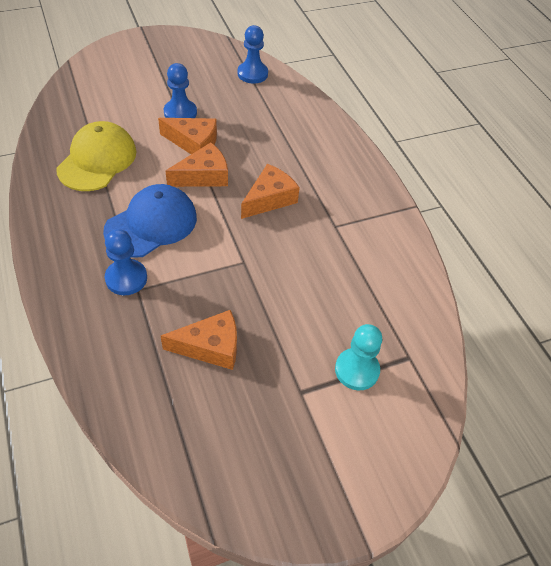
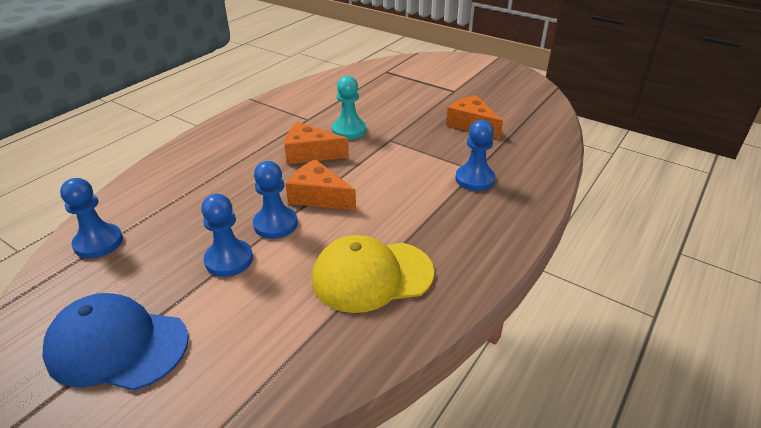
camera: 120 degrees left, 15 degrees down
(151, 224) = (409, 195): blue cap -> blue cap (117, 346)
(194, 143) = (275, 224): orange cheese -> blue pawn
(357, 370) = (416, 81): turquoise pawn -> turquoise pawn (349, 130)

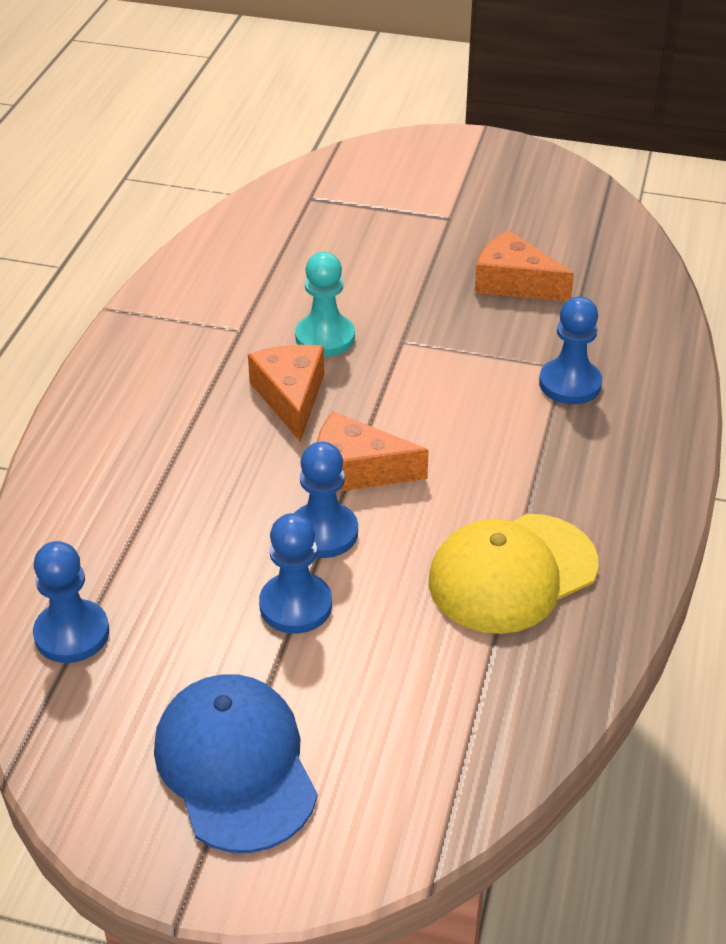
camera: 20 degrees left, 5 degrees up
(117, 346) = (235, 765): blue cap -> blue cap turned 75 degrees clockwise
(310, 153) = (290, 397): orange cheese -> orange cheese turned 90 degrees clockwise

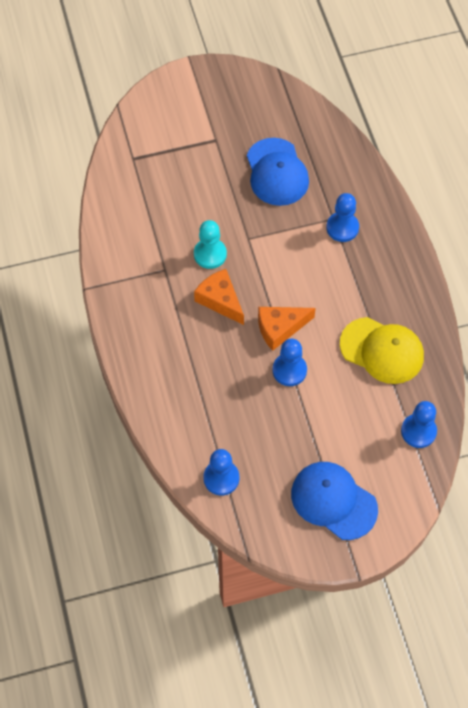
camera: 30 degrees left, 20 degrees up
(295, 605) = (304, 414): blue pawn -> blue pawn (418, 431)
(512, 573) = (382, 350): yellow cap -> yellow cap turned 90 degrees counterclockwise
(514, 283) = (276, 172): orange cheese -> blue cap

